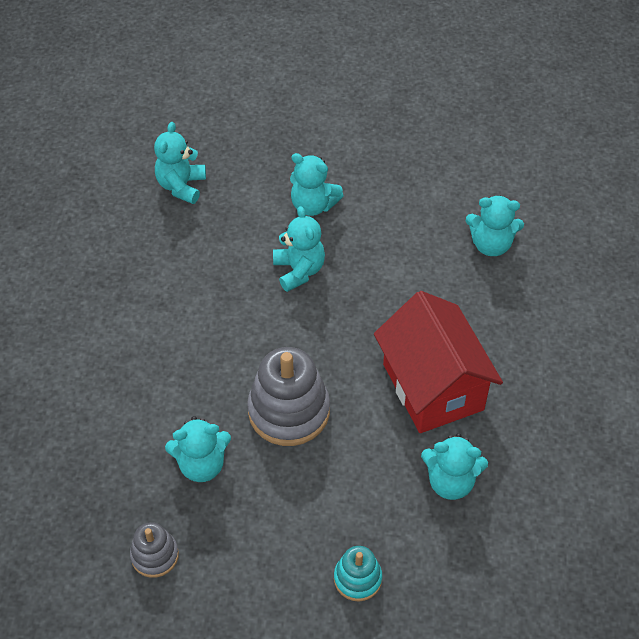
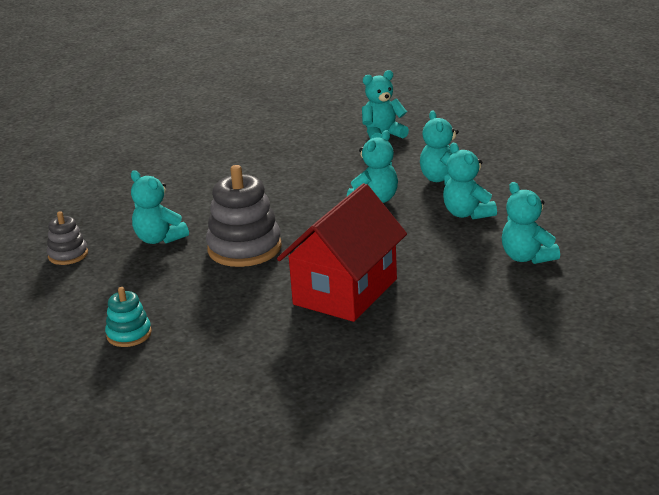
camera: 55 degrees right, 25 degrees down
(450, 481) = (264, 336): turquoise teddy bear -> turquoise teddy bear (467, 214)

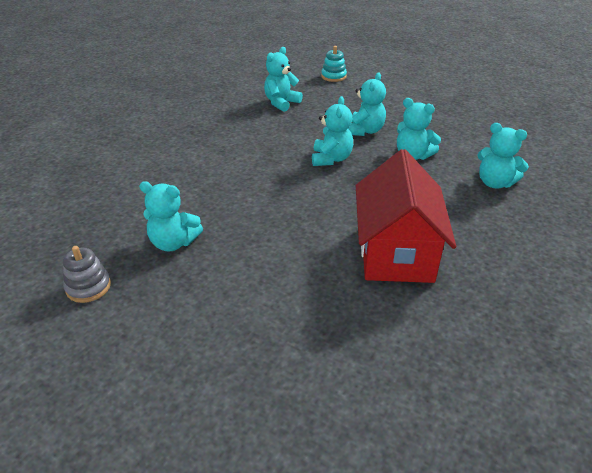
camera: 30 degrees left, 10 degrees up
(129, 334) = (237, 369): turquoise stacking toy -> turquoise stacking toy (333, 76)
(244, 248) = (265, 232): grey stacking toy -> none
(443, 179) = (364, 131): turquoise teddy bear -> turquoise teddy bear turned 120 degrees counterclockwise

